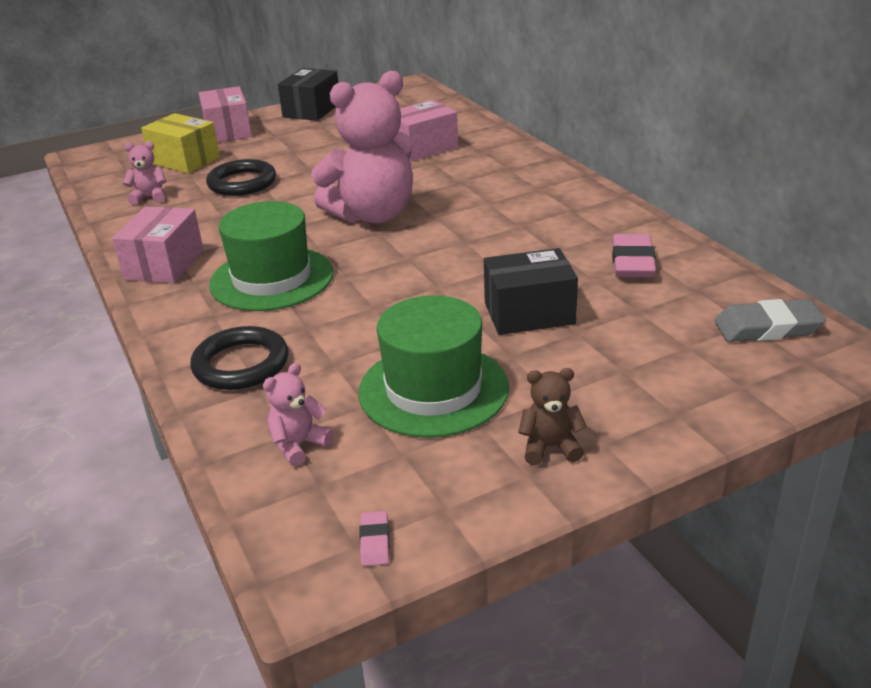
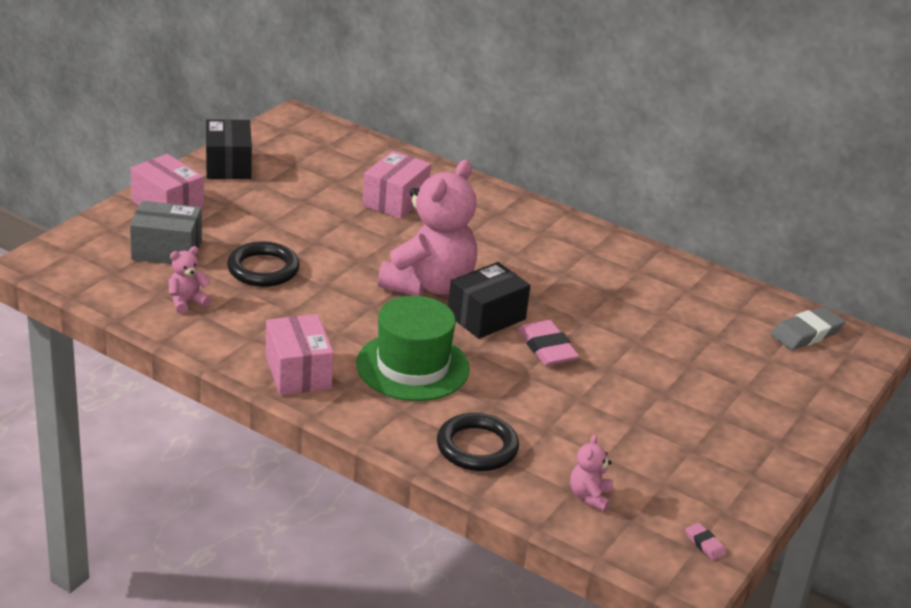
camera: 35 degrees left, 0 degrees up
(185, 160) = (167, 250): yellow box -> grey box
(433, 389) = (637, 432): green hat -> none
(529, 313) = (644, 355): black box -> black box (486, 317)
(550, 447) = (749, 454): brown teddy bear -> none
(632, 262) = (676, 295): pink eraser -> pink eraser (547, 348)

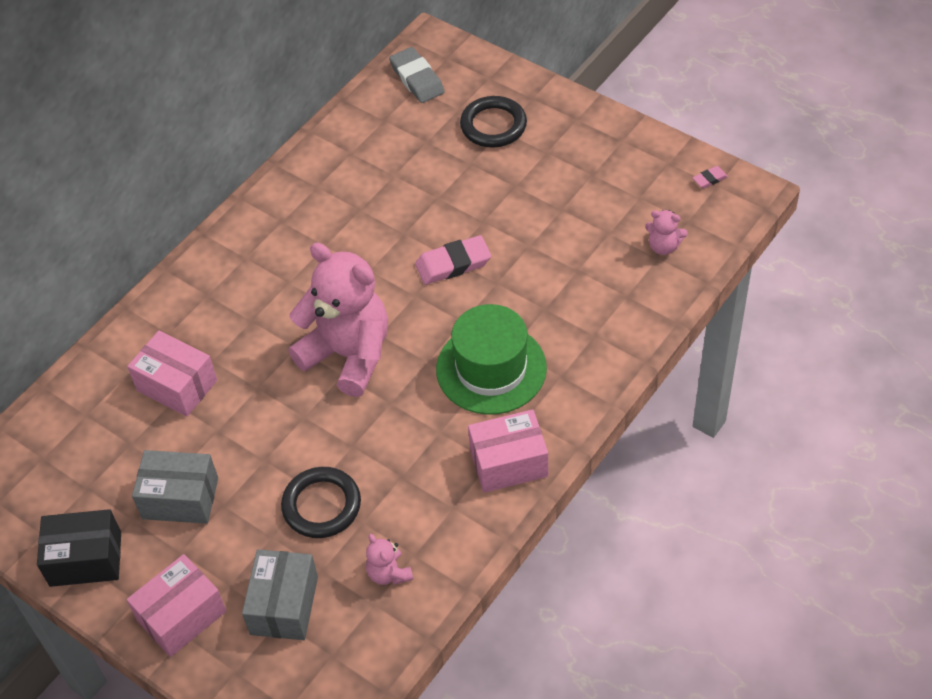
camera: 80 degrees left, 20 degrees up
(279, 203) = (180, 498): none -> grey box
(477, 447) = (608, 321): black ring -> black ring (493, 125)
(486, 317) = (404, 309): black box -> none

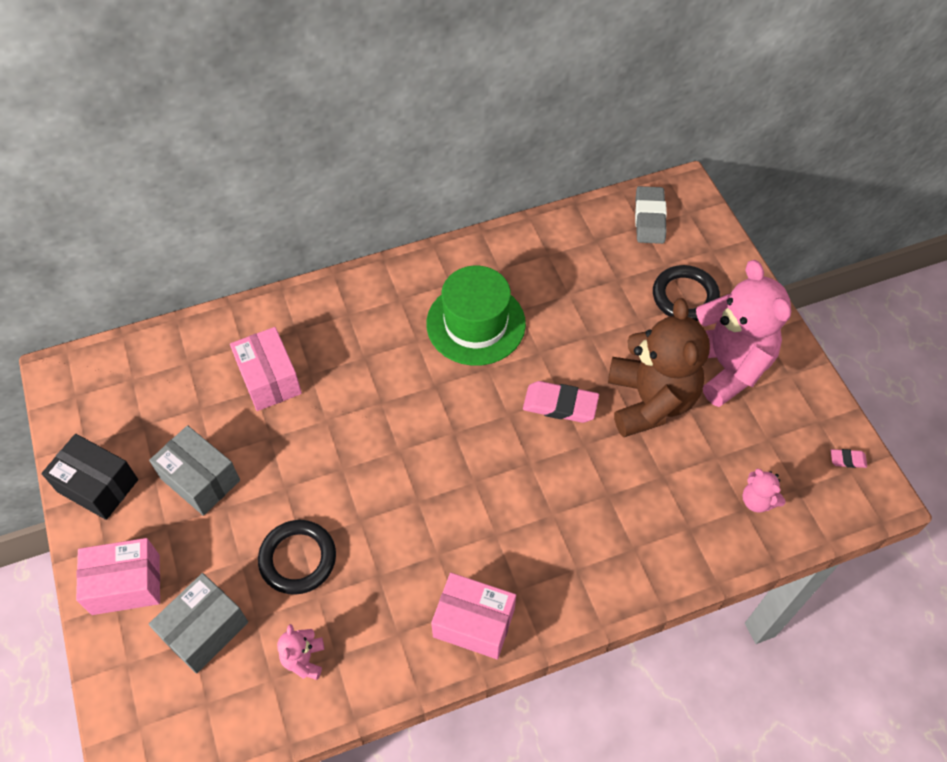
camera: 30 degrees right, 5 degrees up
(348, 355) = (416, 435): pink teddy bear -> pink teddy bear (726, 366)
(491, 368) = (522, 523): green hat -> green hat (476, 323)
(525, 220) = (650, 401): none -> brown teddy bear

